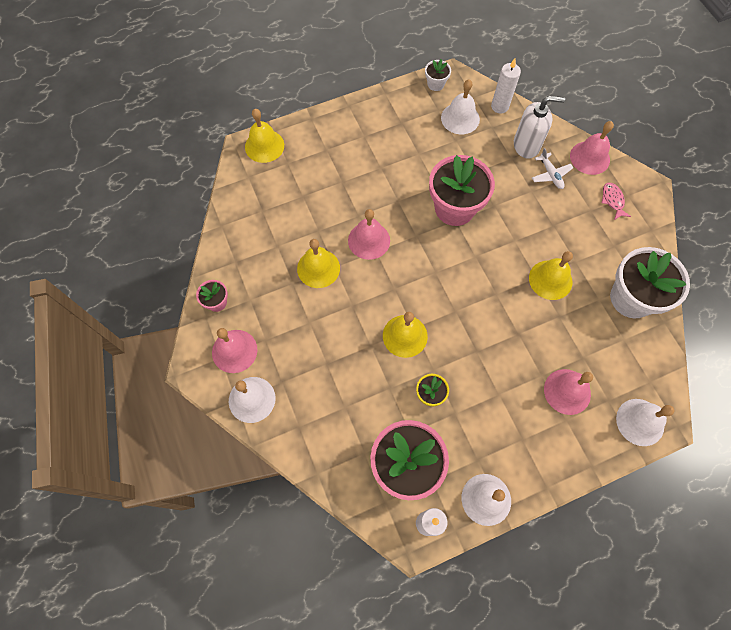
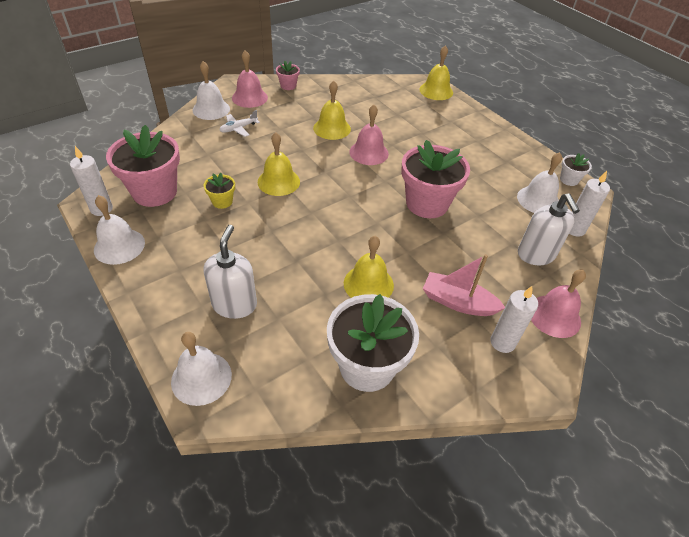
camera: 75 degrees right, 20 degrees down
(550, 174) = (508, 278): white plane -> white plane (238, 128)
(567, 391) = (234, 304): pink bell -> white soap dispenser
(573, 218) = (458, 302): none -> pink boat
(612, 200) = (502, 342): pink fish -> white candle

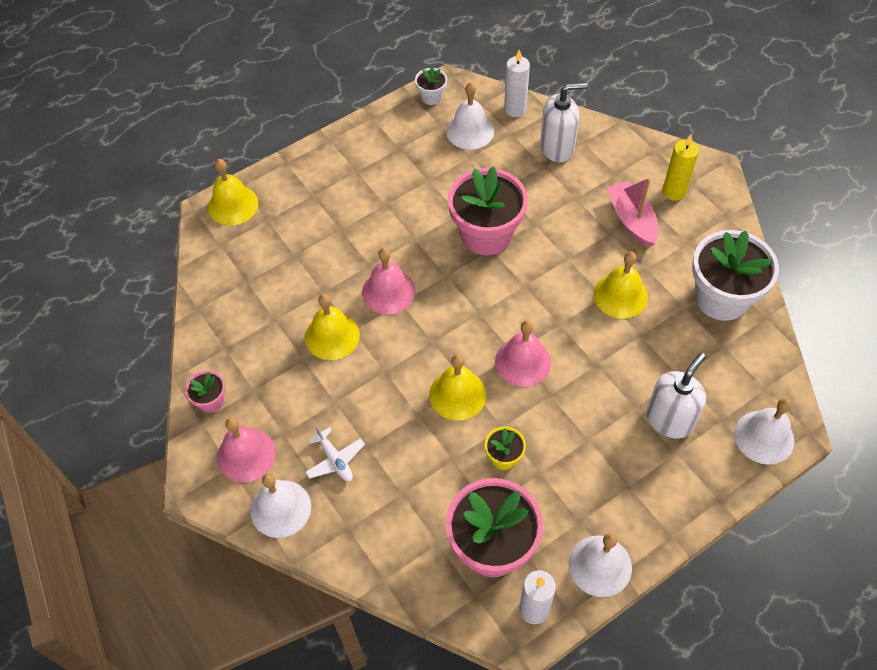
camera: 85 degrees left, 10 degrees up
(234, 304) = (669, 419): white soap dispenser -> white soap dispenser turned 120 degrees clockwise
(458, 302) = (632, 220): pink boat -> pink boat turned 135 degrees clockwise
(502, 342) = (674, 192): white candle -> yellow candle
(554, 316) = (635, 148): pink bell -> pink bell (523, 362)

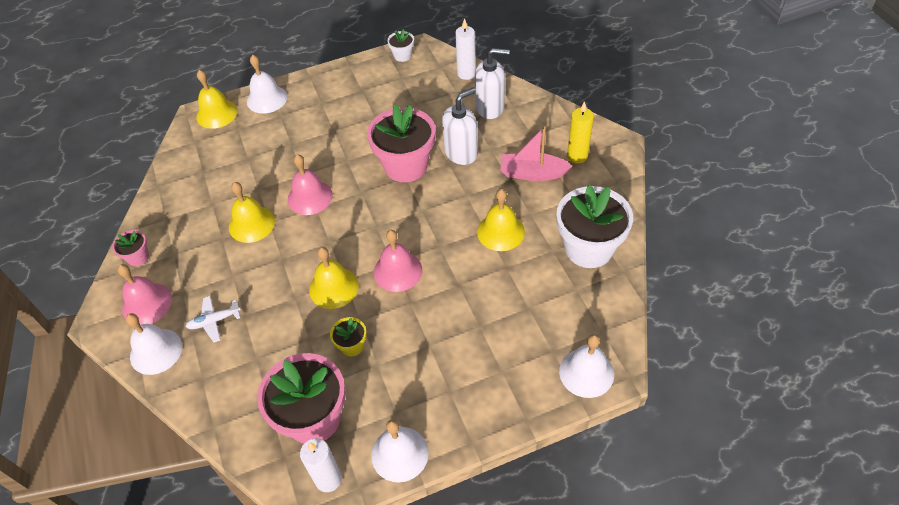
camera: 15 degrees right, 5 degrees down
(335, 460) = (214, 321): white plane -> white plane turned 90 degrees clockwise
(470, 131) = (423, 85): white bell -> white bell (267, 99)
(632, 220) = (532, 173): pink boat -> pink boat turned 75 degrees counterclockwise
(669, 419) = (506, 341): white soap dispenser -> white soap dispenser (461, 153)

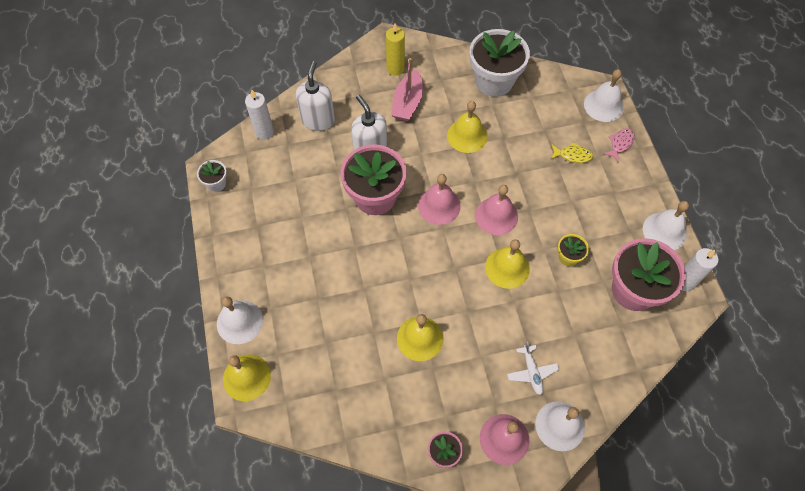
camera: 85 degrees left, 10 degrees up
(310, 197) = (396, 283): pink bell -> pink bell (439, 205)
(496, 341) = (573, 155): none -> yellow fish
(527, 395) = (620, 144): none -> pink fish

